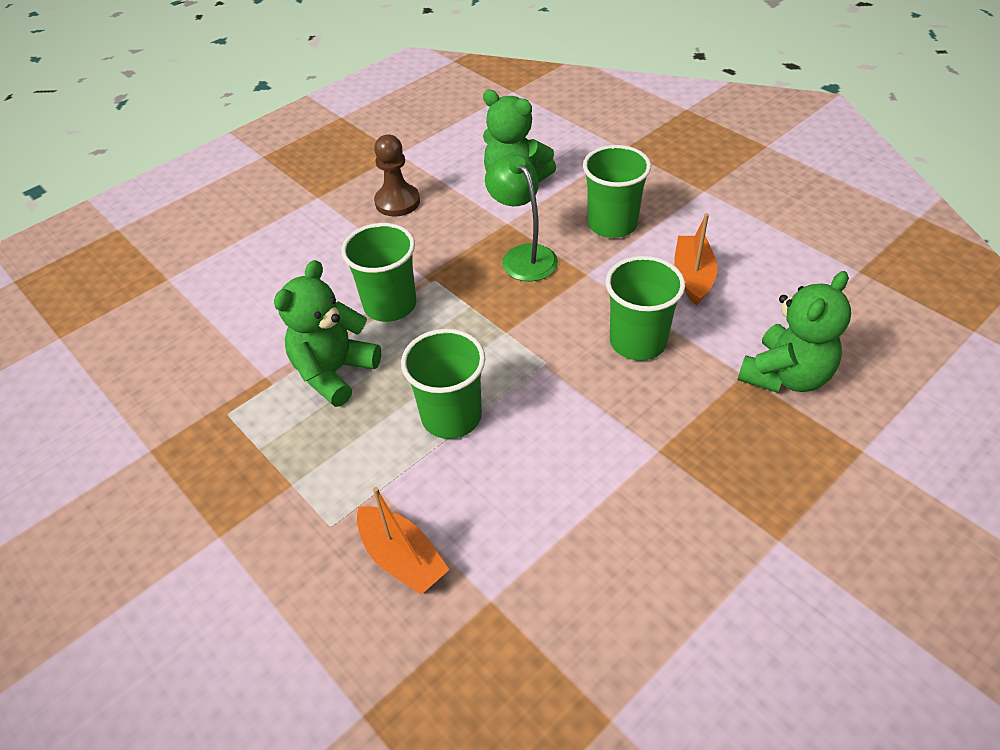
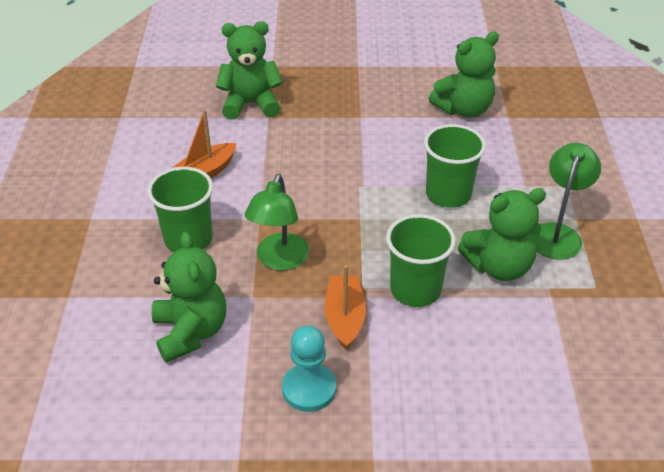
camera: 140 degrees left, 5 degrees down
(300, 449) = (557, 233): none -> green lamp
(397, 202) = (309, 389): brown pawn -> turquoise pawn
(402, 558) = (537, 152): orange boat -> orange boat (344, 318)
(559, 566) = (464, 109): none -> green teddy bear
(638, 341) = (293, 163): green cup -> none

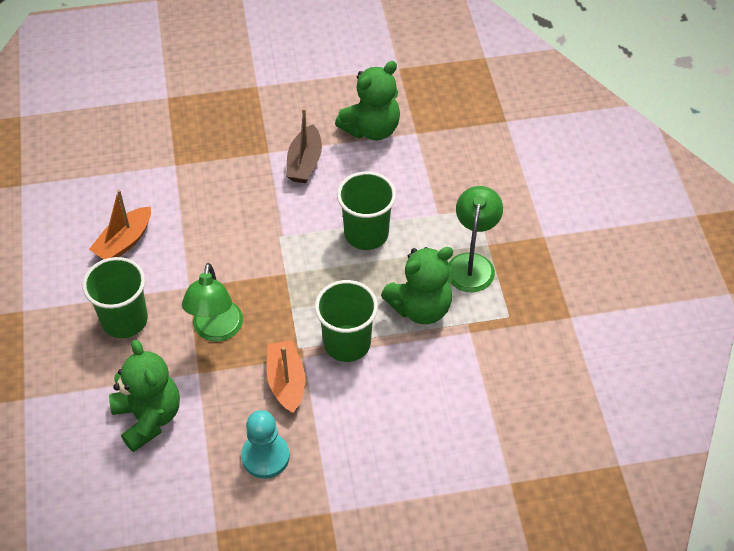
camera: 10 degrees left, 10 degrees up
(251, 104) = (154, 151): green teddy bear -> none
(394, 129) = (304, 163): none -> brown boat

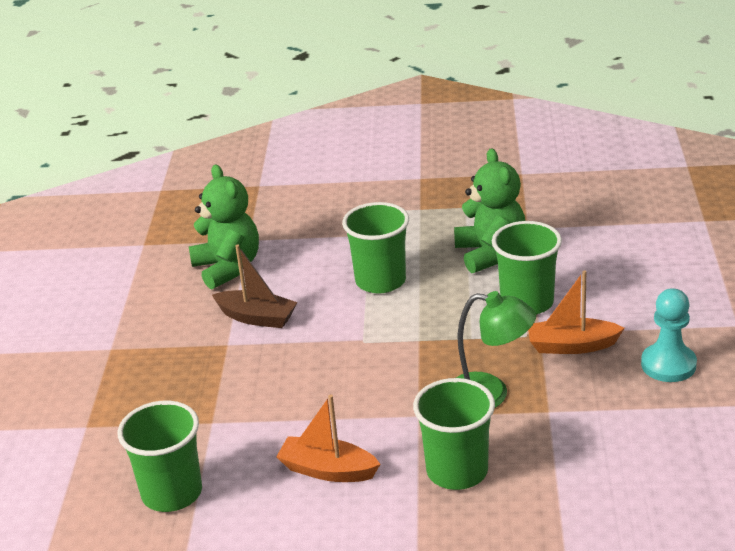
camera: 75 degrees left, 20 degrees down
(99, 161) = (172, 493): none -> green cup
(124, 242) = (327, 470): orange boat -> orange boat turned 150 degrees clockwise
(148, 417) = (608, 452): green teddy bear -> none
(472, 264) = (442, 220): green lamp -> none

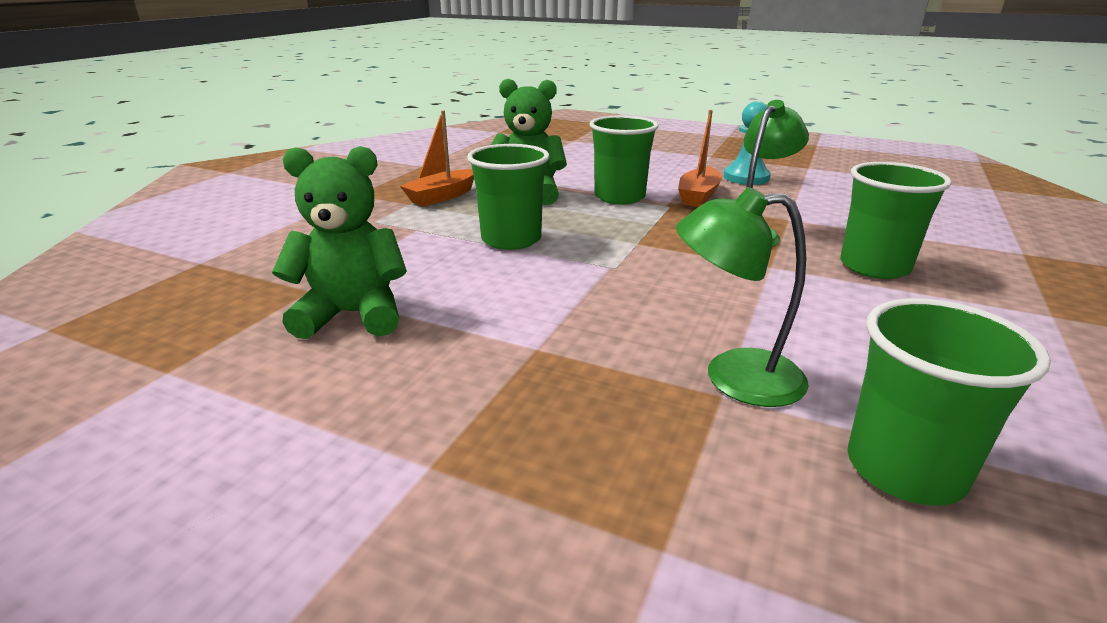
camera: 70 degrees left, 5 degrees down
(233, 423) = (733, 377): none -> green lamp
(257, 318) = (498, 316): brown boat -> none
(327, 470) = (861, 330): orange boat -> orange boat (442, 196)

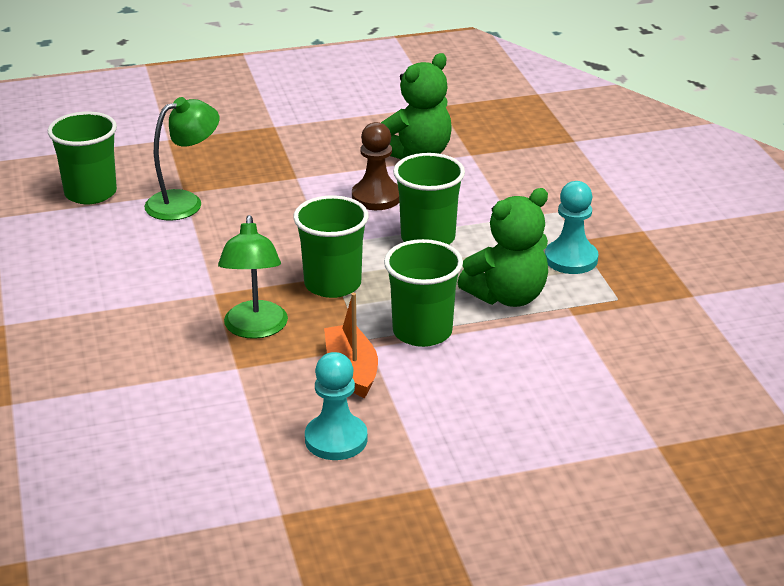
camera: 140 degrees right, 5 degrees up
(442, 196) = (571, 259): orange boat -> turquoise pawn
(489, 287) = (376, 197): none -> brown pawn
(874, 267) = (136, 326): green cup -> green cup (332, 284)

